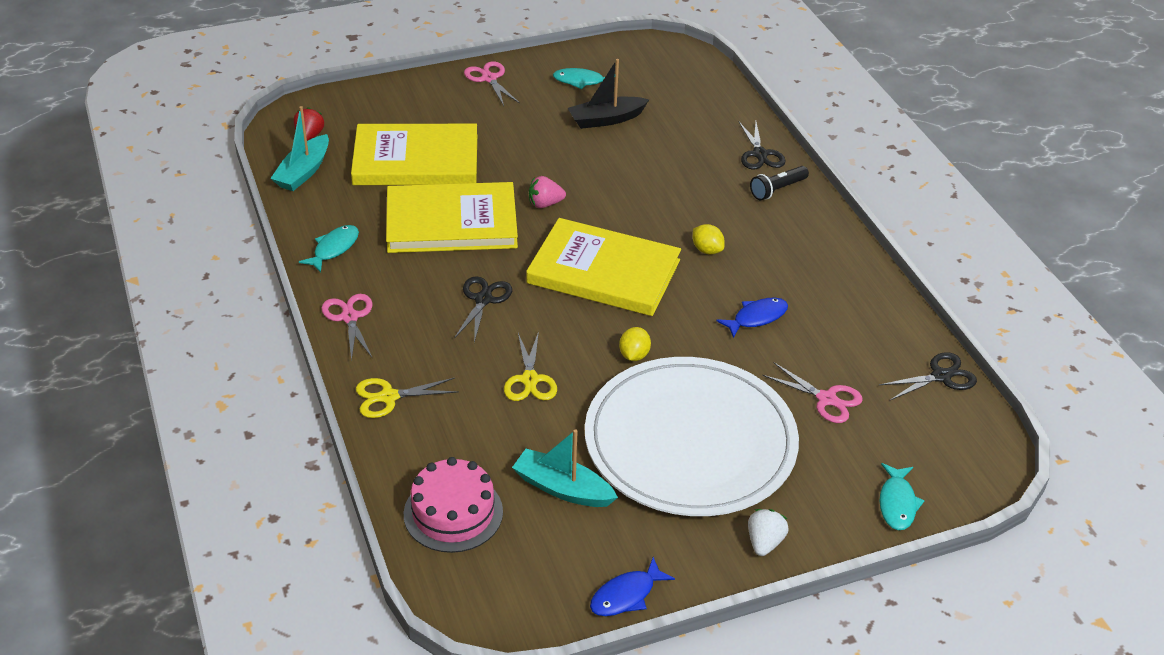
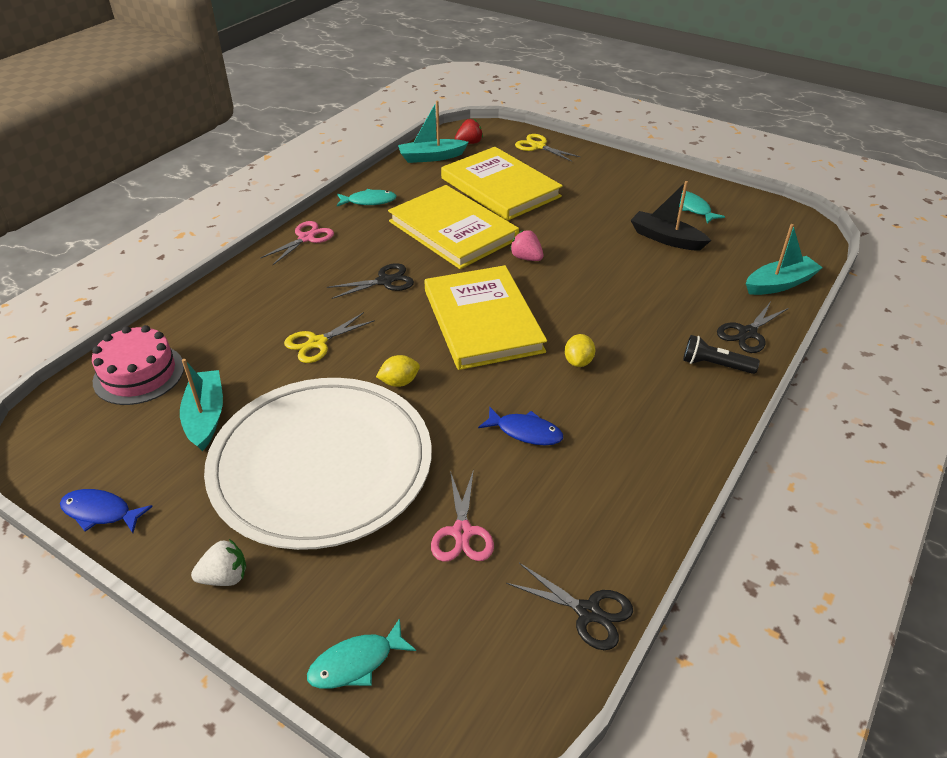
camera: 55 degrees right, 0 degrees up
(389, 397) = (239, 290): yellow scissors -> yellow scissors (538, 146)
(489, 78) = (631, 173): pink scissors -> none
(723, 105) = (779, 284): none -> turquoise boat

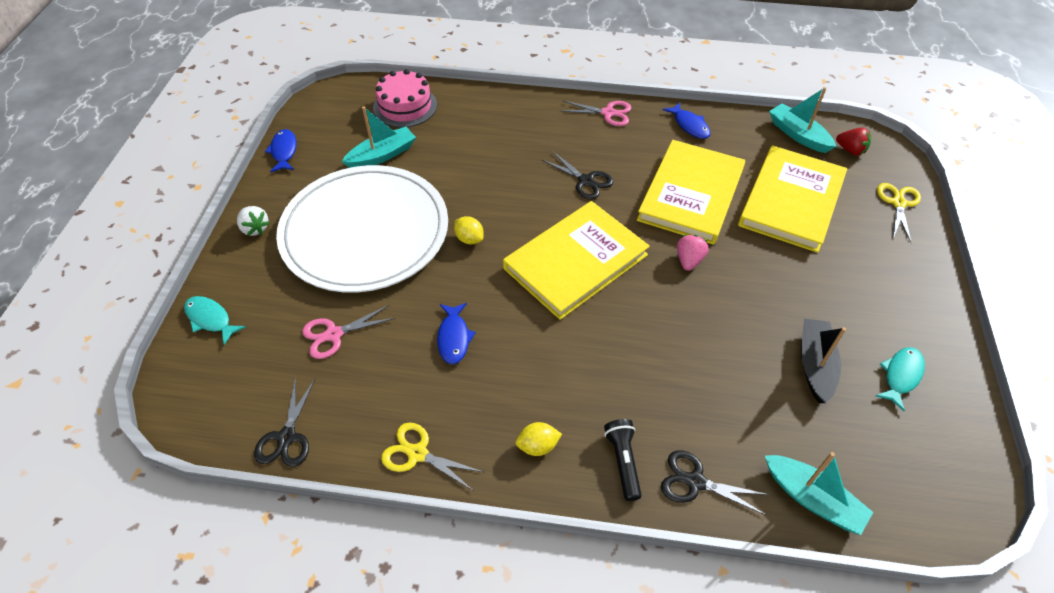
camera: 65 degrees right, 10 degrees up
(317, 343) = (486, 175): yellow scissors -> yellow scissors (417, 454)
(369, 201) = (689, 125): turquoise fish -> blue fish
(578, 361) = (562, 347): yellow lemon -> yellow lemon (538, 446)

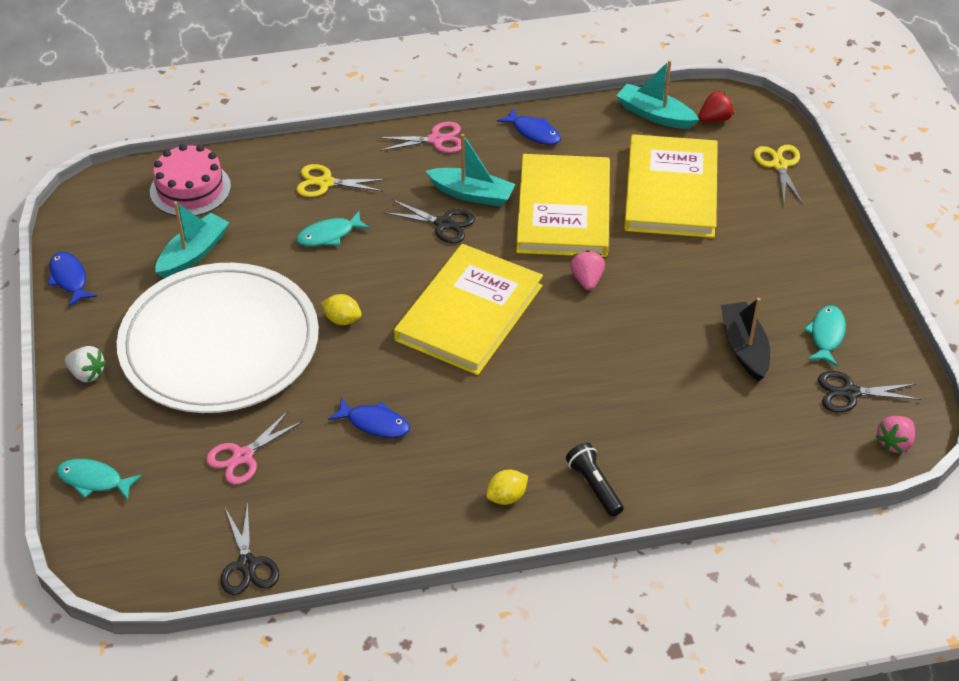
camera: 20 degrees left, 5 degrees down
(417, 454) = (390, 539): yellow scissors -> yellow scissors (325, 183)
(454, 338) = (374, 423): blue fish -> blue fish turned 45 degrees counterclockwise
(491, 167) = (329, 235): none -> turquoise fish
(695, 482) = (668, 483): black scissors -> black scissors (850, 393)
(812, 499) = (777, 465): turquoise boat -> turquoise boat (472, 194)
(850, 150) = (715, 119): red strawberry -> red strawberry turned 45 degrees counterclockwise
(944, 514) = (894, 443): none -> pink strawberry

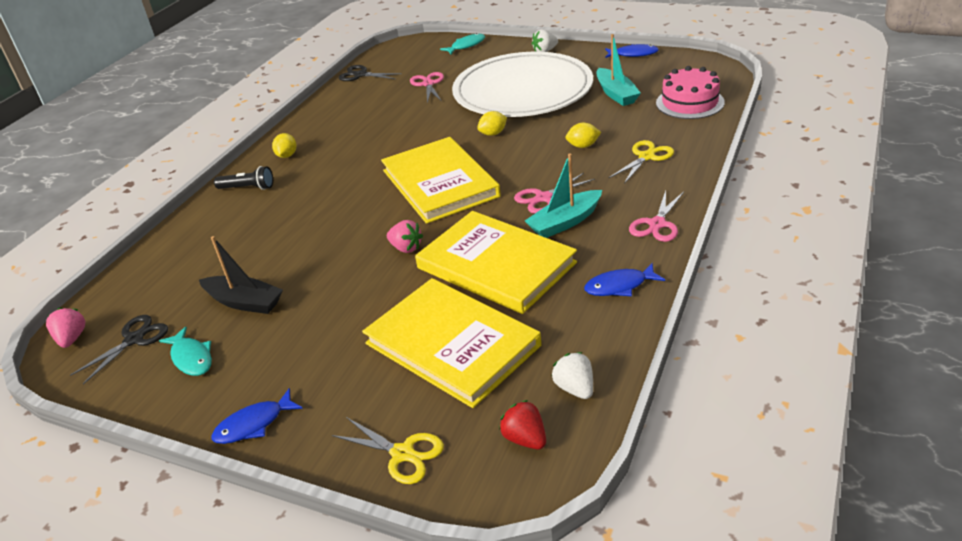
camera: 130 degrees right, 10 degrees down
(329, 235) = (583, 146): turquoise fish -> yellow lemon
(374, 423) = (396, 126): blue fish -> blue fish (253, 424)
(443, 224) = (543, 198): black scissors -> pink scissors
(654, 115) = (575, 388): turquoise boat -> white strawberry
(715, 119) = (525, 438): red strawberry -> red strawberry turned 135 degrees clockwise

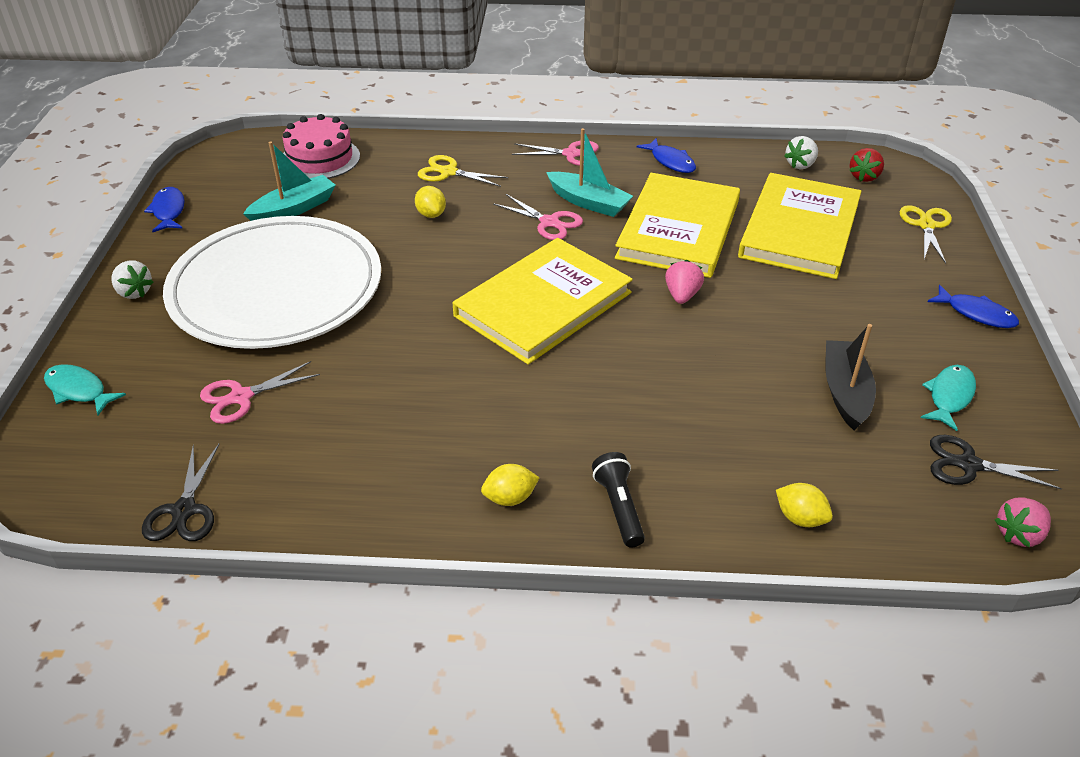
camera: 115 degrees left, 5 degrees up
(493, 133) = (409, 288): yellow lemon -> yellow lemon (800, 518)

